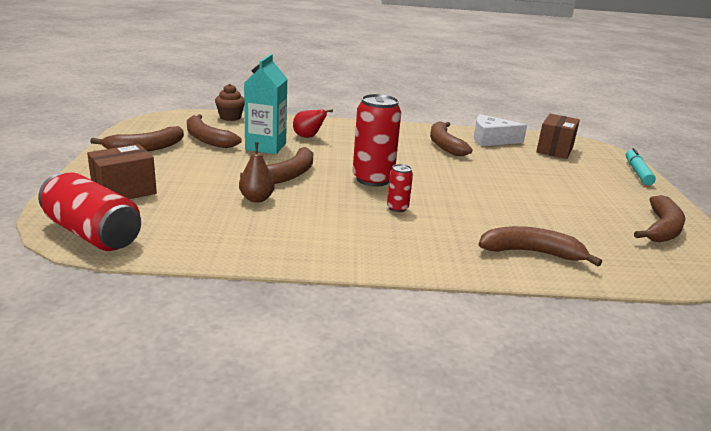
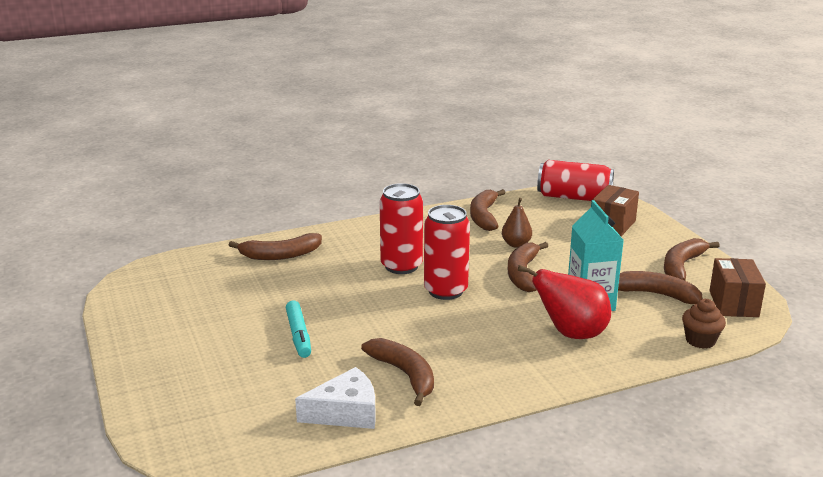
camera: 160 degrees right, 0 degrees up
(308, 137) = (571, 333): red pear -> red pear, size x1.71
(397, 208) = (401, 266): red can -> red can, size x2.06
(554, 150) = (248, 418): brown box -> brown box (733, 304)
(637, 172) = (137, 400): turquoise marker -> turquoise marker (298, 335)
(661, 229) = (154, 309): brown banana -> brown banana (484, 216)

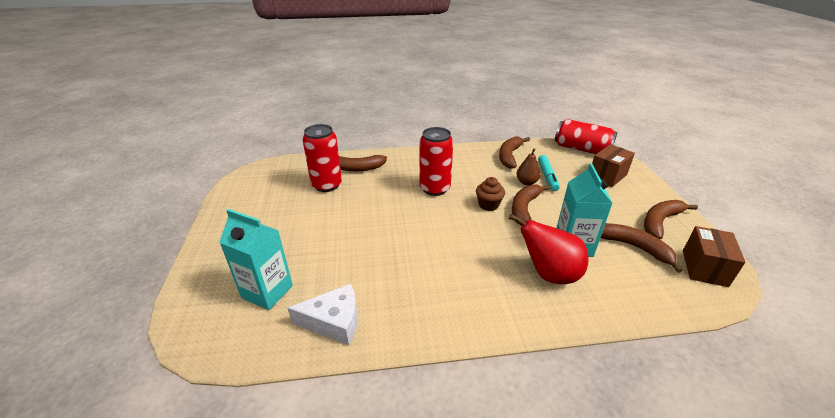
camera: 15 degrees right, 10 degrees up
(247, 399) = (267, 291): none -> turquoise carton
(298, 335) = (335, 237): turquoise marker -> turquoise marker (547, 176)
(404, 375) = (397, 291): brown banana -> none
(445, 291) = (459, 215): red can -> red can (327, 185)
(700, 340) = (667, 303): brown cupcake -> brown cupcake (488, 205)

